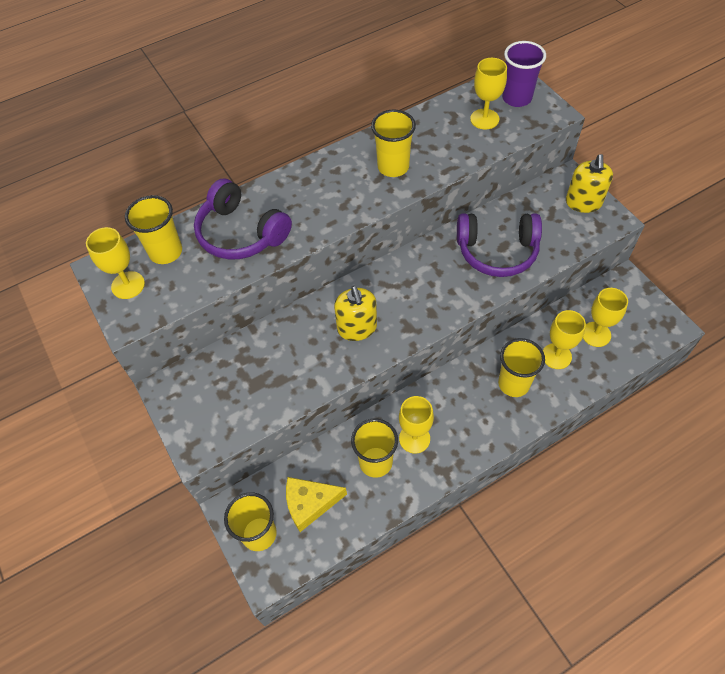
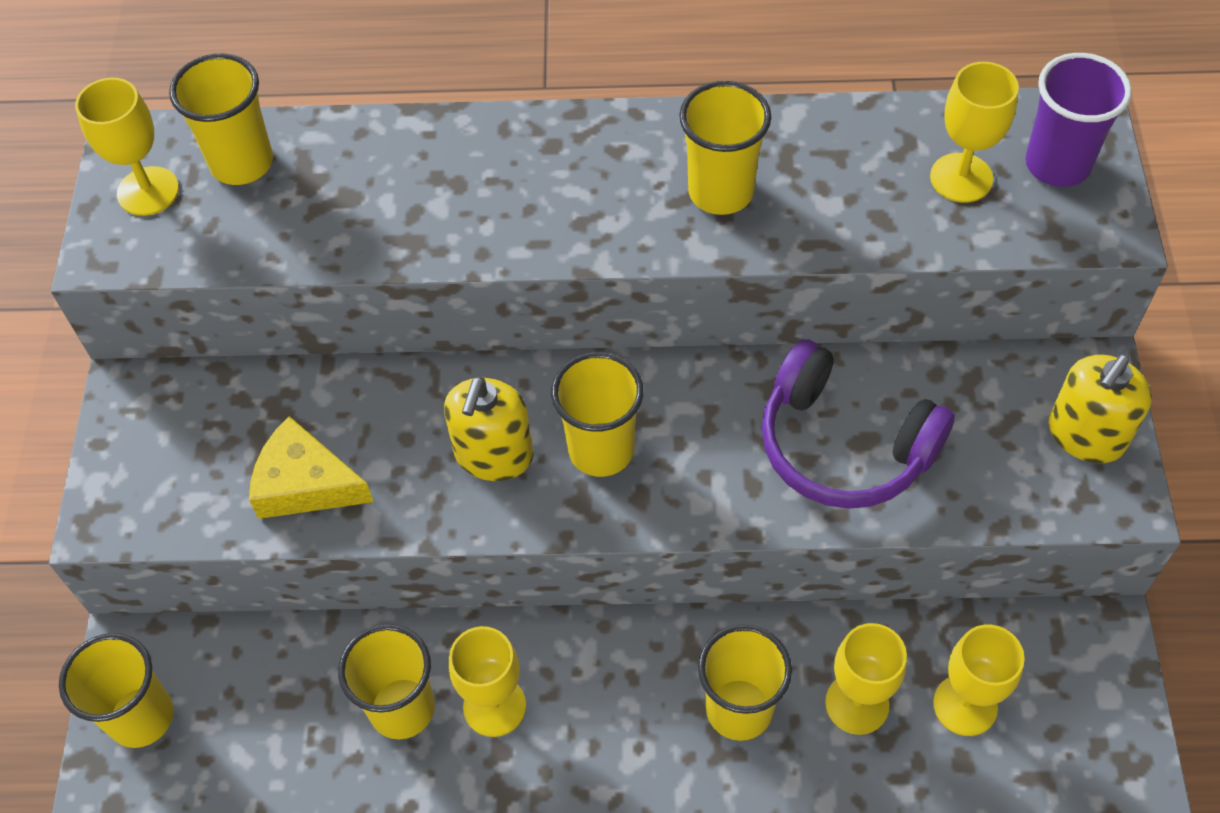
camera: 30 degrees right, 0 degrees up
(241, 233) = (379, 189): purple headphones -> none
(310, 503) = (250, 715): yellow cheese -> yellow cheese (305, 484)
(401, 303) = (601, 450): none -> yellow cup

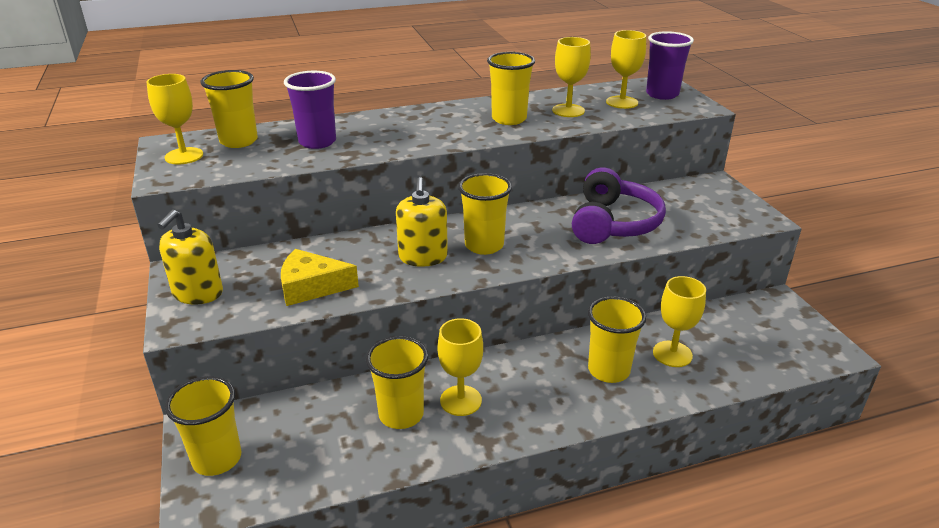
camera: 20 degrees left, 25 degrees down
(366, 195) = (317, 142): none -> purple cup
(844, 445) = (613, 223): purple headphones -> purple headphones turned 90 degrees counterclockwise
(965, 705) = (729, 342): yellow goblet -> yellow goblet (568, 111)
(1086, 435) = (728, 201): yellow soap dispenser -> yellow soap dispenser (198, 293)

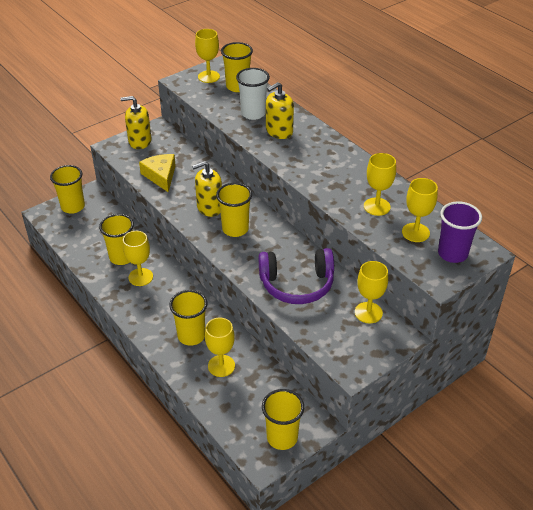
camera: 70 degrees right, 10 degrees up
(317, 142) = (253, 113): purple cup -> white cup
(376, 133) = (279, 131): none -> yellow soap dispenser
(509, 119) = (340, 181): yellow cup -> yellow cup (282, 437)
(674, 191) = (368, 312): none -> yellow goblet

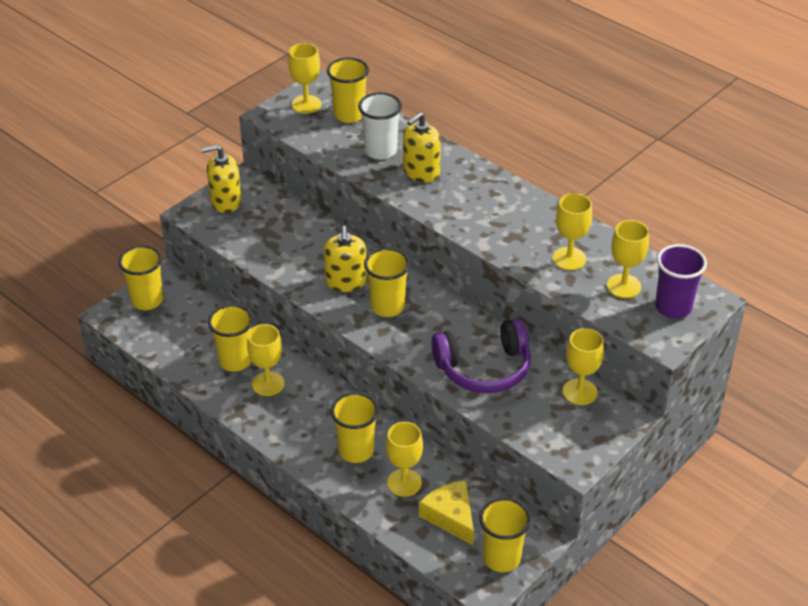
camera: 10 degrees left, 0 degrees up
(161, 176) = (269, 246): yellow cheese -> yellow cheese (451, 516)
(209, 207) = (346, 282): yellow soap dispenser -> yellow soap dispenser turned 60 degrees counterclockwise

